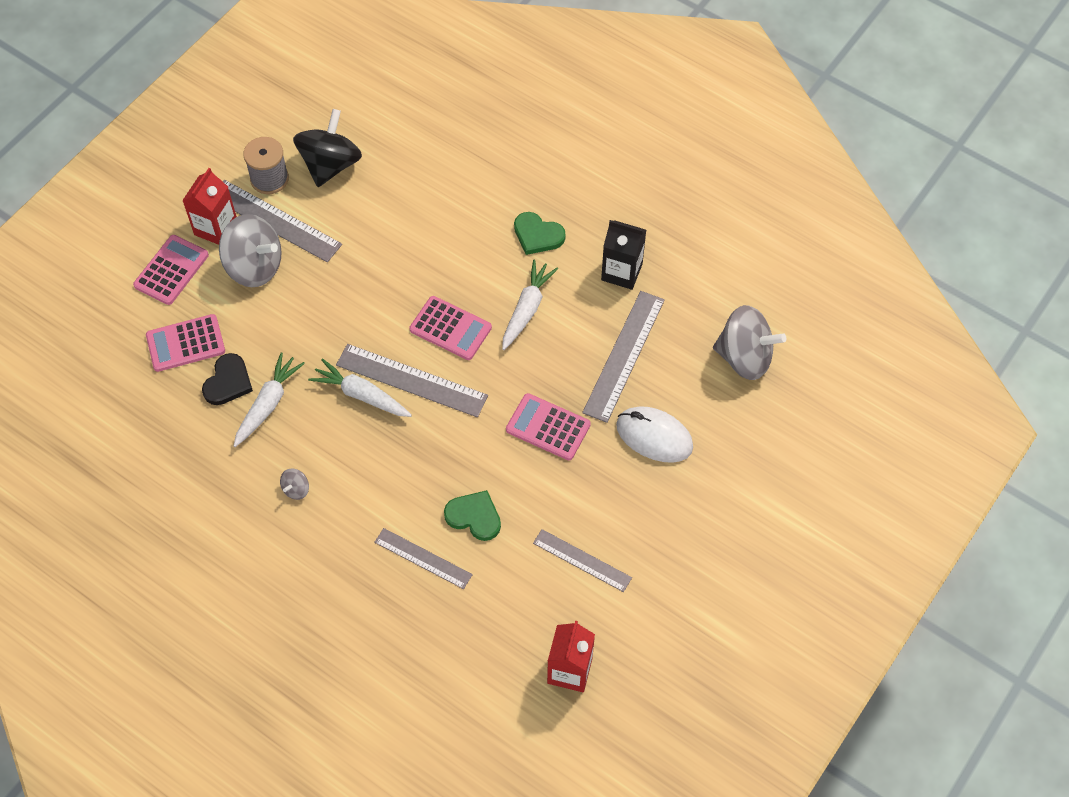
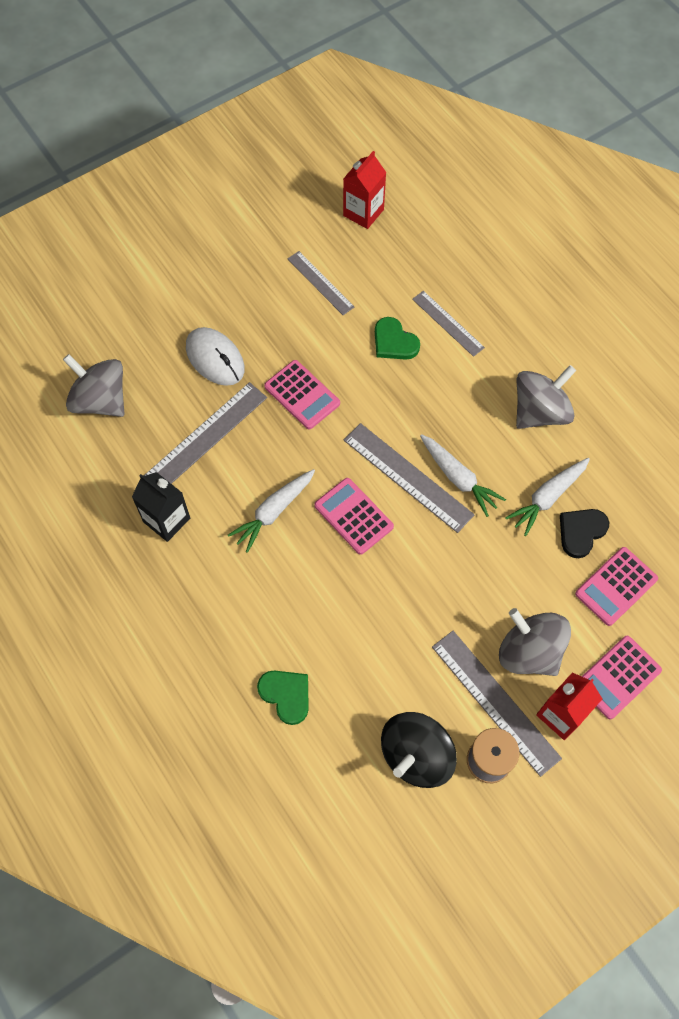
camera: 160 degrees left, 5 degrees up
(185, 343) = (616, 586): pink calculator -> pink calculator turned 135 degrees clockwise
(296, 489) = (539, 411): grey spinning top -> grey spinning top, size x2.35
(537, 235) = (229, 588): green heart -> green heart (286, 695)

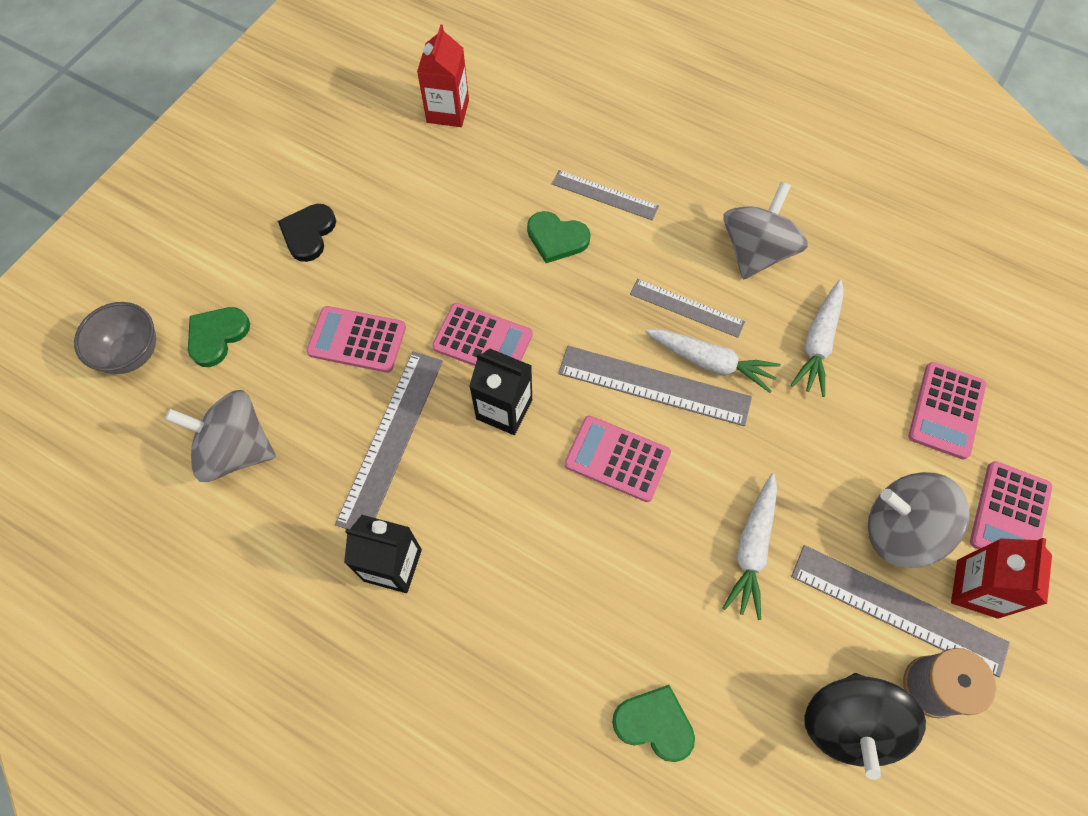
camera: 25 degrees left, 0 degrees up
(62, 306) = (132, 353): none -> grey bowl
(122, 317) = (217, 336): none -> green heart
(215, 358) = (357, 340): white mouse -> pink calculator
(274, 512) = (520, 495): white carrot -> white carrot (752, 548)
(292, 449) = (504, 409): none -> black carton
(320, 282) = (438, 205): grey ruler -> grey ruler (687, 308)
(581, 532) = (875, 366): black heart -> black heart (308, 233)

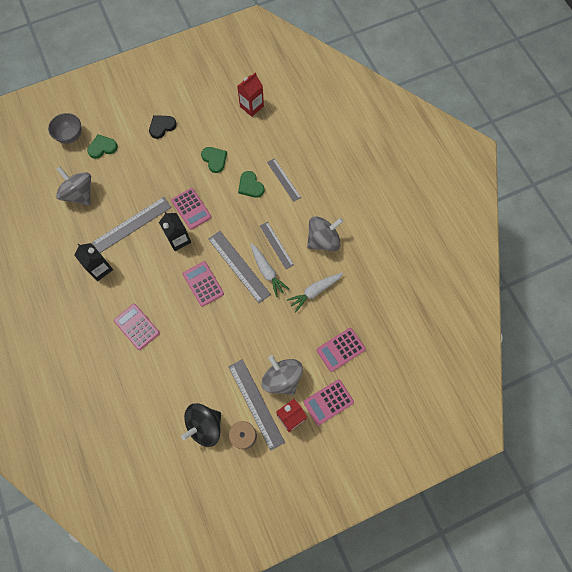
camera: 35 degrees right, 5 degrees up
(357, 340) = (148, 180): pink calculator -> pink calculator (137, 327)
(654, 723) = (142, 379): green heart -> green heart (214, 159)
(752, 548) = (223, 347): white carrot -> none

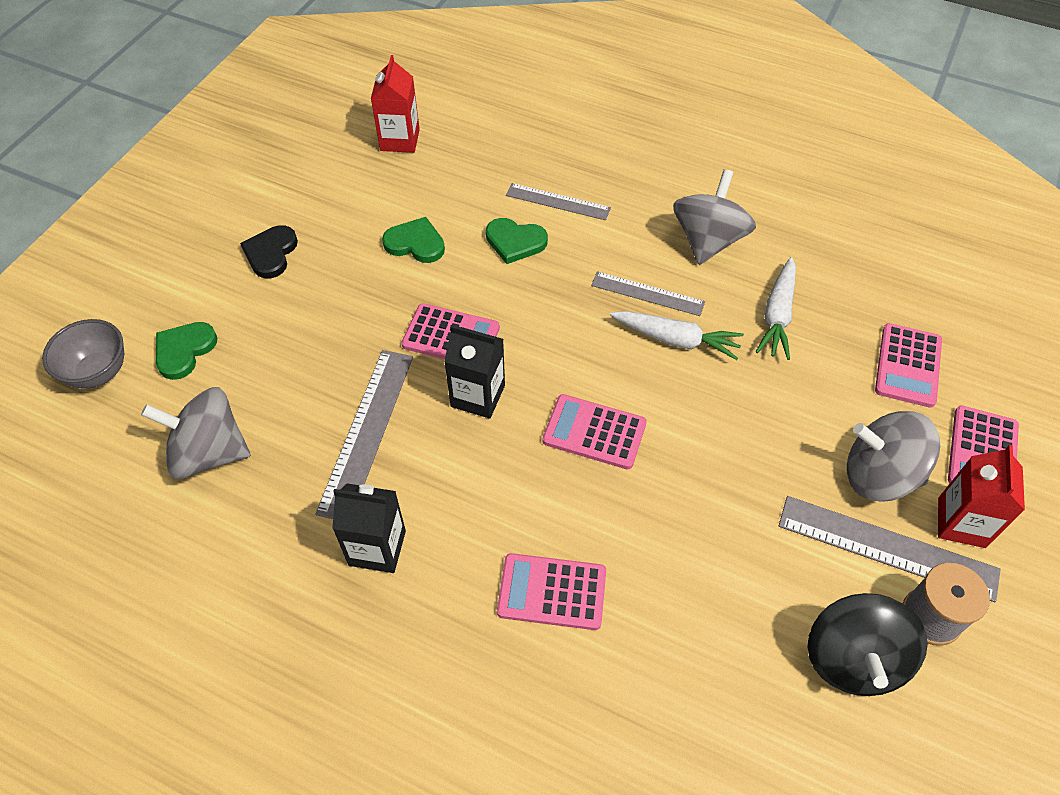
camera: 40 degrees left, 15 degrees down
(238, 266) = (623, 364): grey ruler -> none

